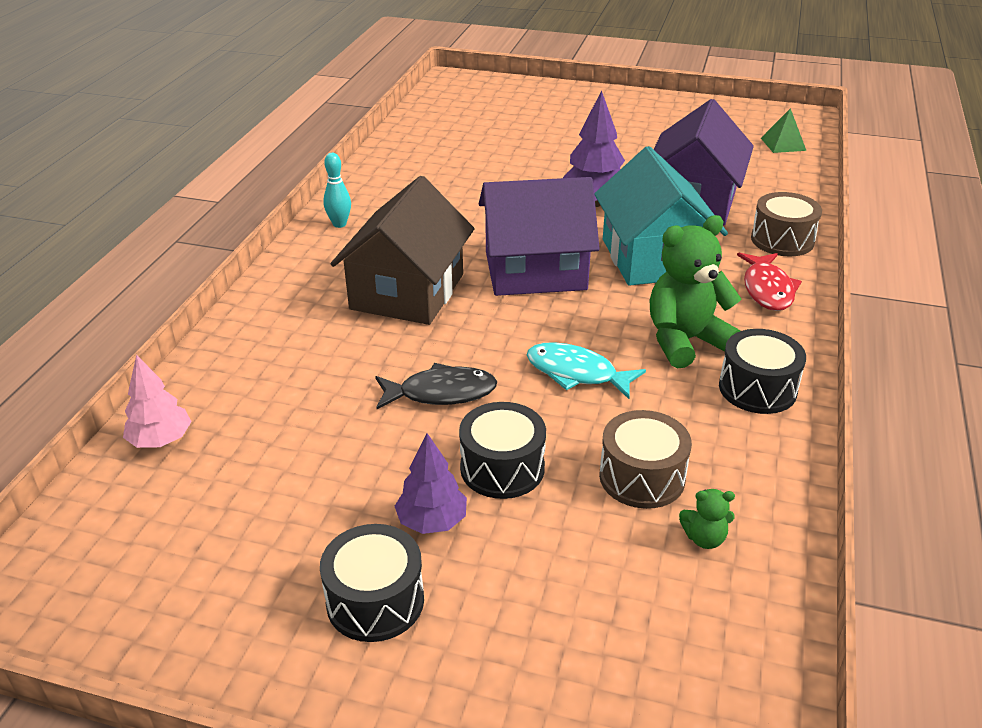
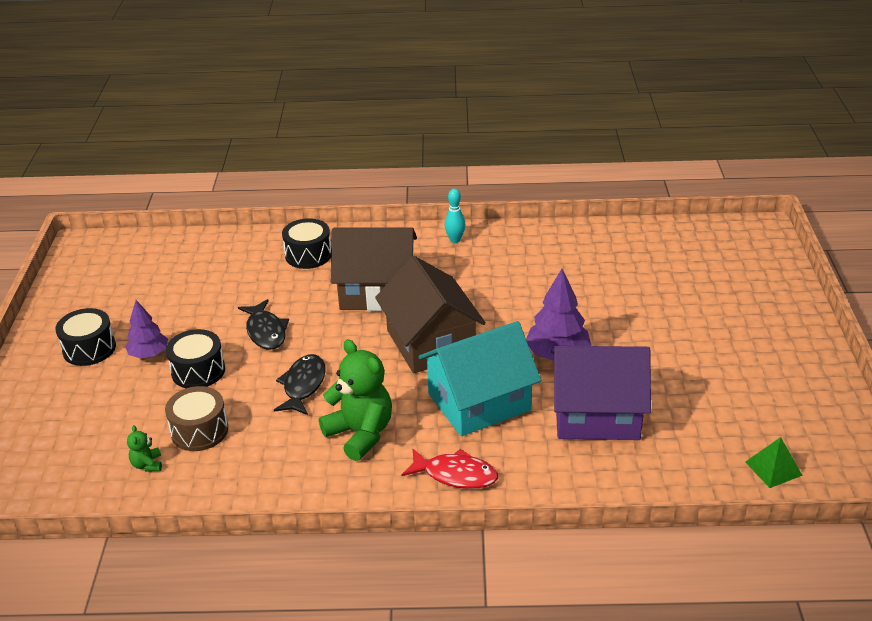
camera: 75 degrees right, 0 degrees up
(161, 440) = (199, 246): pink tree -> none
(535, 270) = (430, 343): purple house -> brown house
(576, 373) = (303, 385): turquoise fish -> black fish
(757, 388) = (309, 478): black drum -> black drum (308, 255)
(767, 289) = (456, 475): red fish -> red fish turned 150 degrees counterclockwise
(782, 240) = (550, 479): brown drum -> none

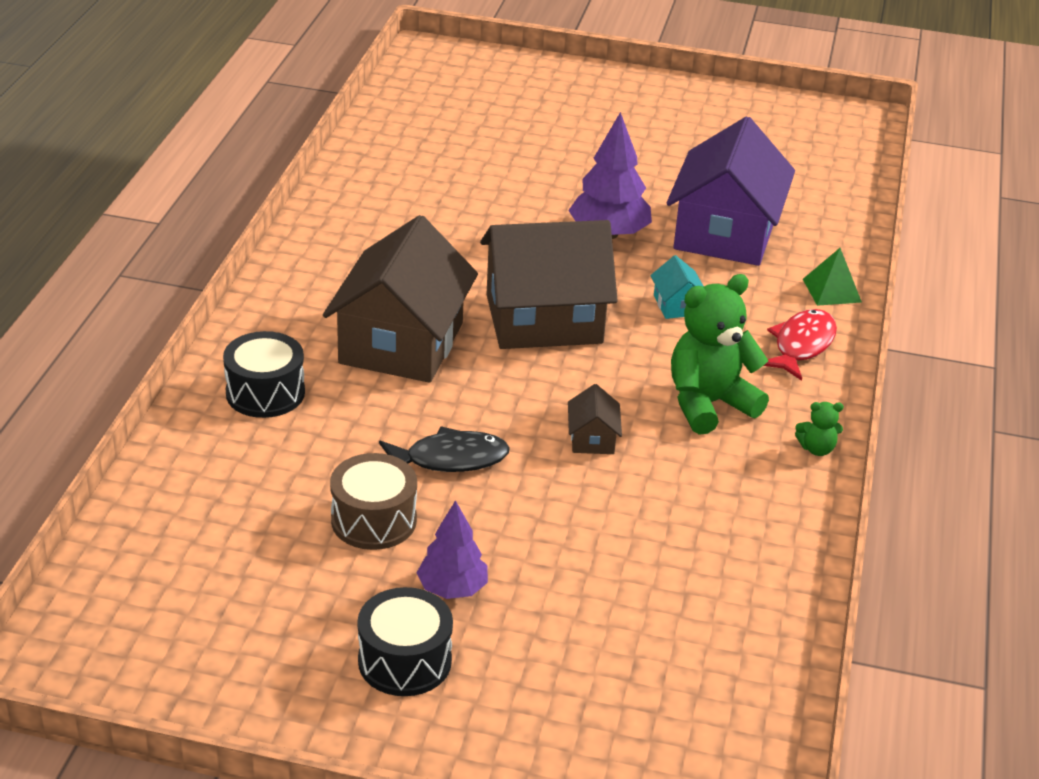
camera: 80 degrees left, 0 degrees up
(147, 465) = (719, 605): green teddy bear -> green teddy bear (816, 449)
(198, 371) = (519, 537): black drum -> none
(199, 431) = (660, 547): brown drum -> brown drum (374, 520)
(303, 385) = (592, 439): black fish -> brown house
(455, 240) = (312, 257): turquoise bowling pin -> none
(479, 402) = (677, 305): turquoise house -> turquoise house, size x0.41
(773, 468) = (836, 157): green pyramid -> green pyramid (831, 290)

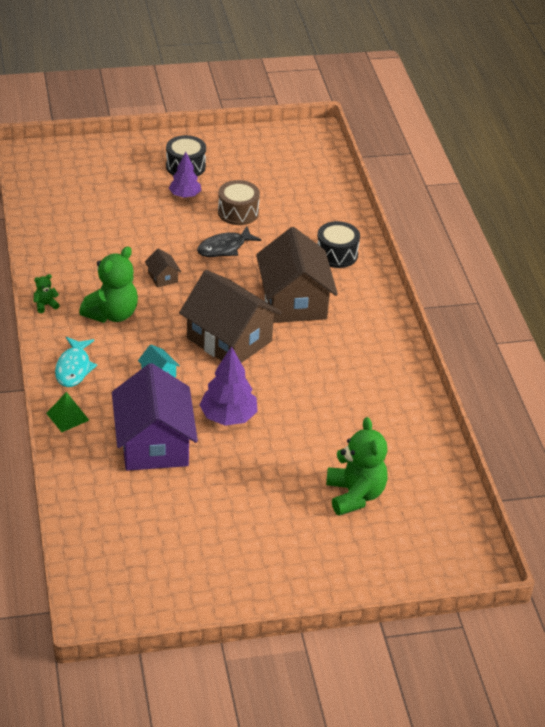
camera: 155 degrees right, 5 degrees up
(509, 129) = (355, 495): none -> green teddy bear
(544, 319) = (229, 340): brown house -> brown house turned 75 degrees clockwise
(801, 345) = (74, 368): red fish -> turquoise fish

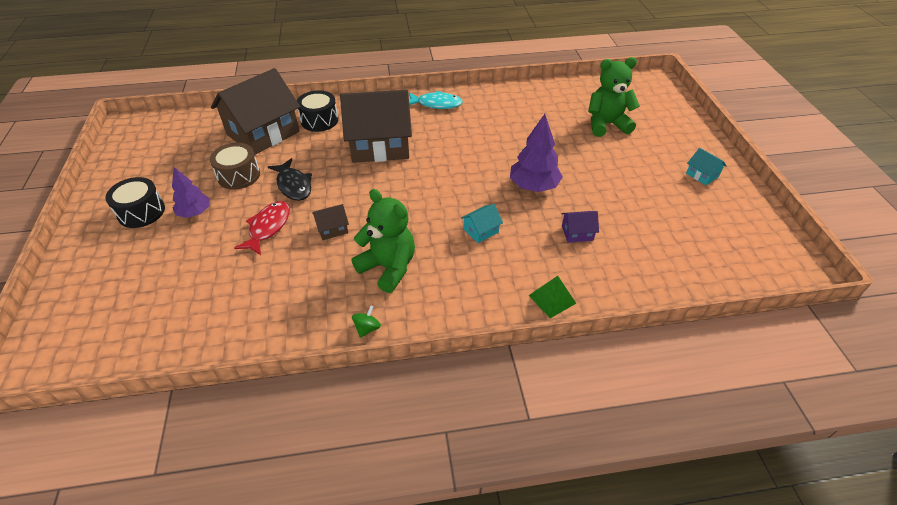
camera: 85 degrees left, 5 degrees up
(45, 305) = (367, 328): green teddy bear -> green spinning top
(74, 368) = (476, 297): turquoise fish -> turquoise fish (436, 104)
(154, 443) = (577, 233): purple house -> purple house, size x0.41
(165, 239) = (268, 227): none -> red fish
(229, 340) = (431, 184): brown house -> brown house (263, 133)
(254, 569) = (702, 175): none -> turquoise house

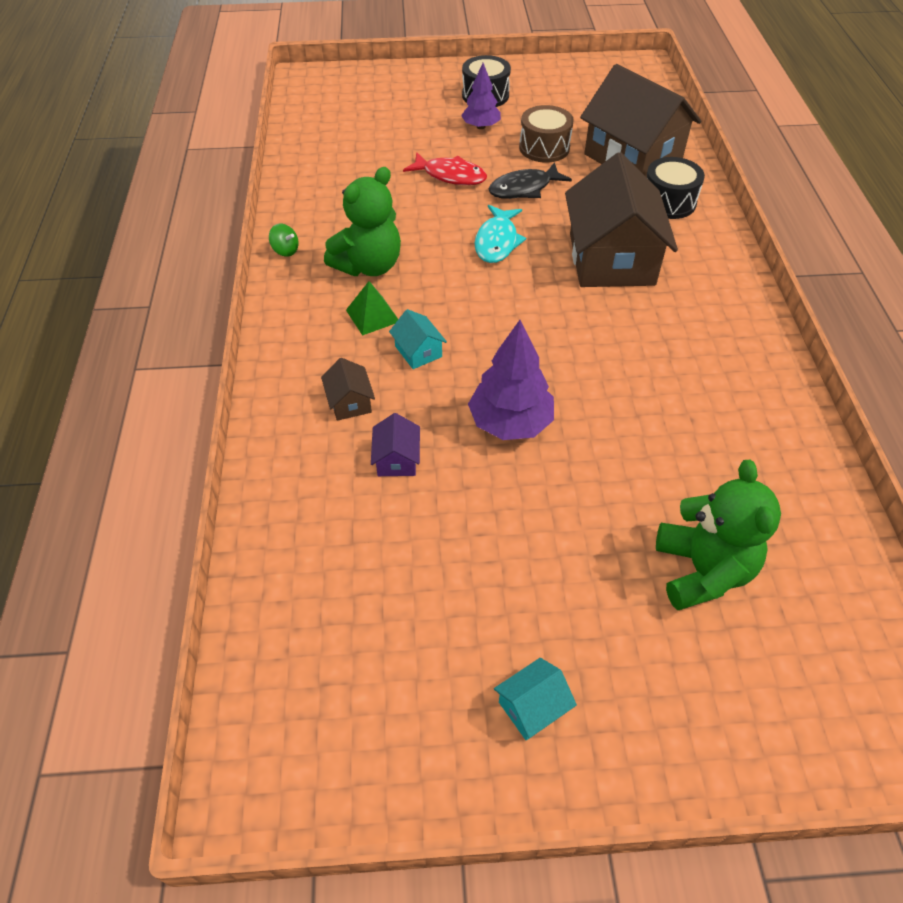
camera: 95 degrees right, 5 degrees up
(332, 229) = (441, 222): brown house -> brown house (350, 402)
(436, 104) = (734, 323): turquoise fish -> turquoise fish (497, 242)
(552, 299) = (280, 408): green pyramid -> green pyramid (372, 315)

